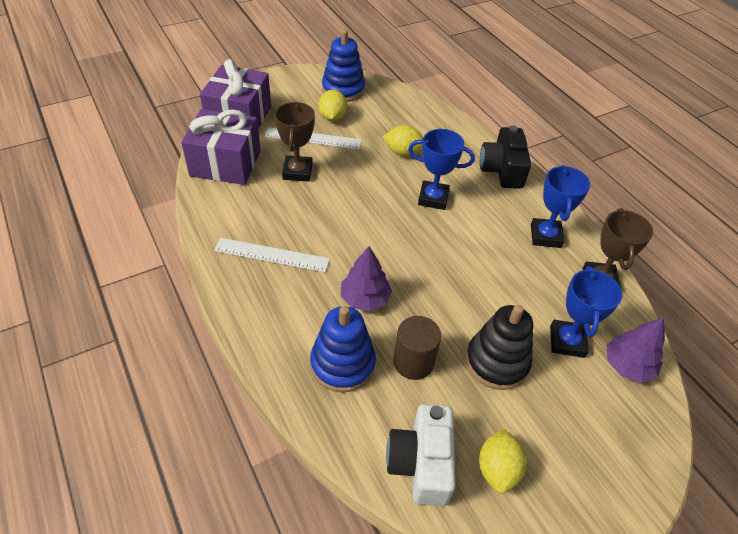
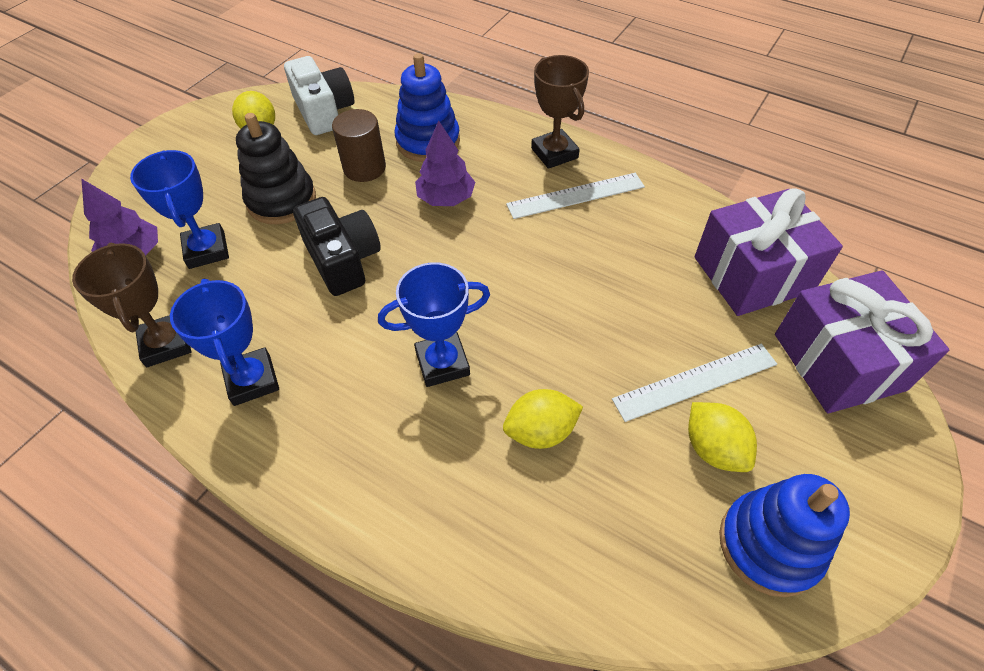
camera: 155 degrees right, 5 degrees up
(297, 172) = (655, 309): brown trophy -> brown trophy (554, 153)
(502, 170) = (356, 486): black camera -> black camera (343, 260)

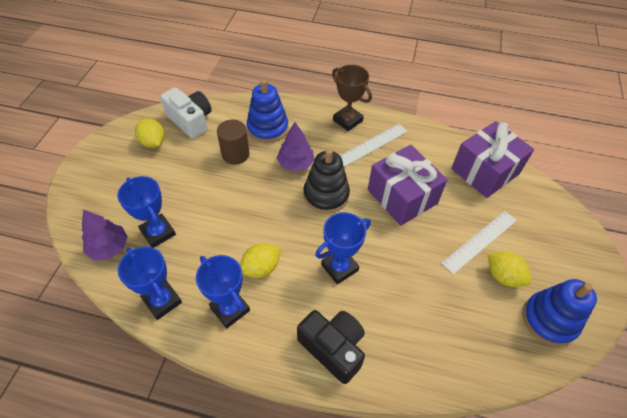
camera: 20 degrees left, 0 degrees up
(166, 343) = (162, 301): brown trophy -> blue trophy
(281, 200) = (192, 188): black stacking toy -> black stacking toy (326, 195)
(343, 260) = (250, 218): black camera -> black camera (333, 348)
(540, 431) = (411, 292): yellow lemon -> yellow lemon (261, 268)
(838, 362) = (545, 211): purple gift -> purple gift (402, 196)

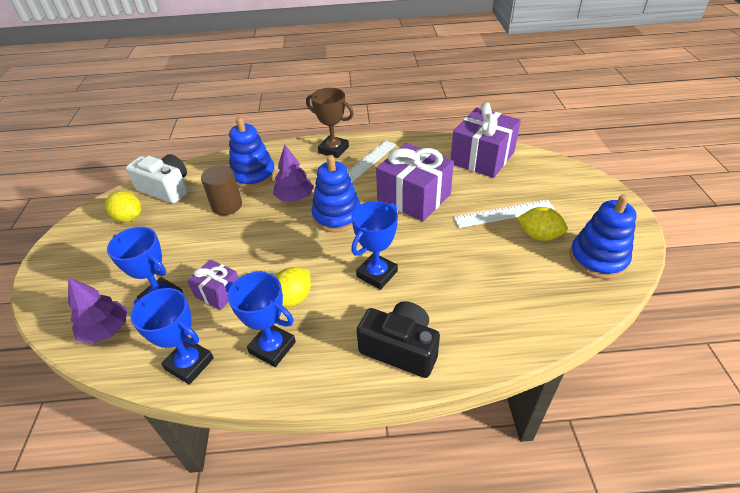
camera: 15 degrees left, 10 degrees down
(203, 241) = (218, 292): none -> purple gift
(326, 195) = (337, 216): black stacking toy -> blue stacking toy
(480, 241) = (504, 213): white ruler -> white ruler turned 45 degrees clockwise

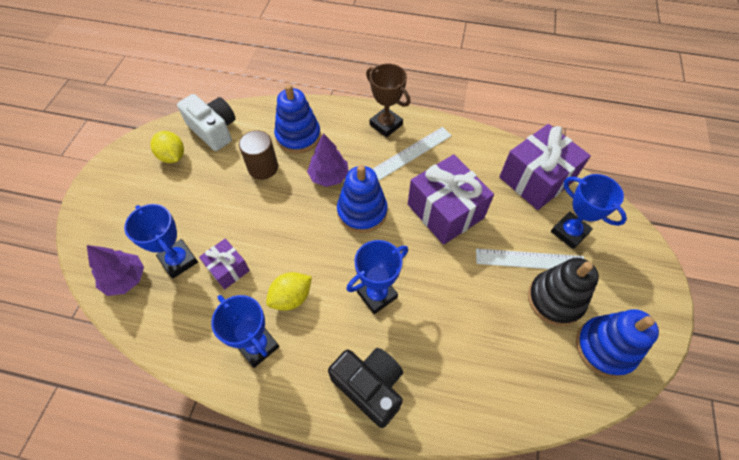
camera: 15 degrees right, 15 degrees up
(189, 364) = (184, 339): blue trophy -> blue trophy (569, 232)
(539, 236) = (555, 299): yellow lemon -> black stacking toy

